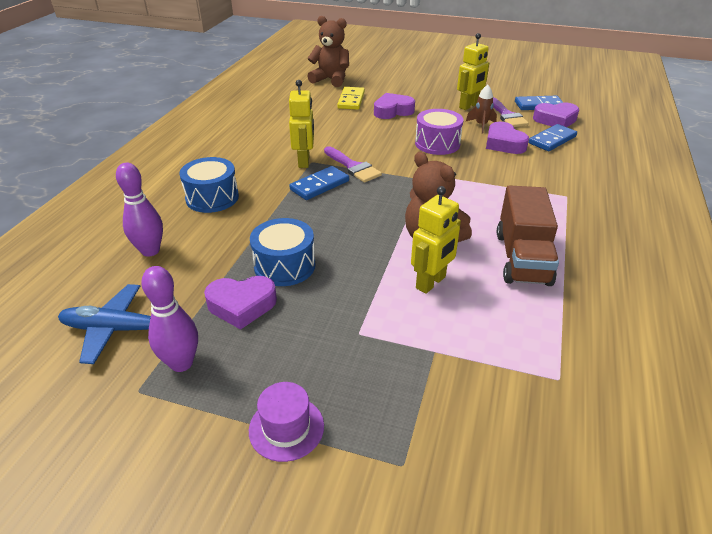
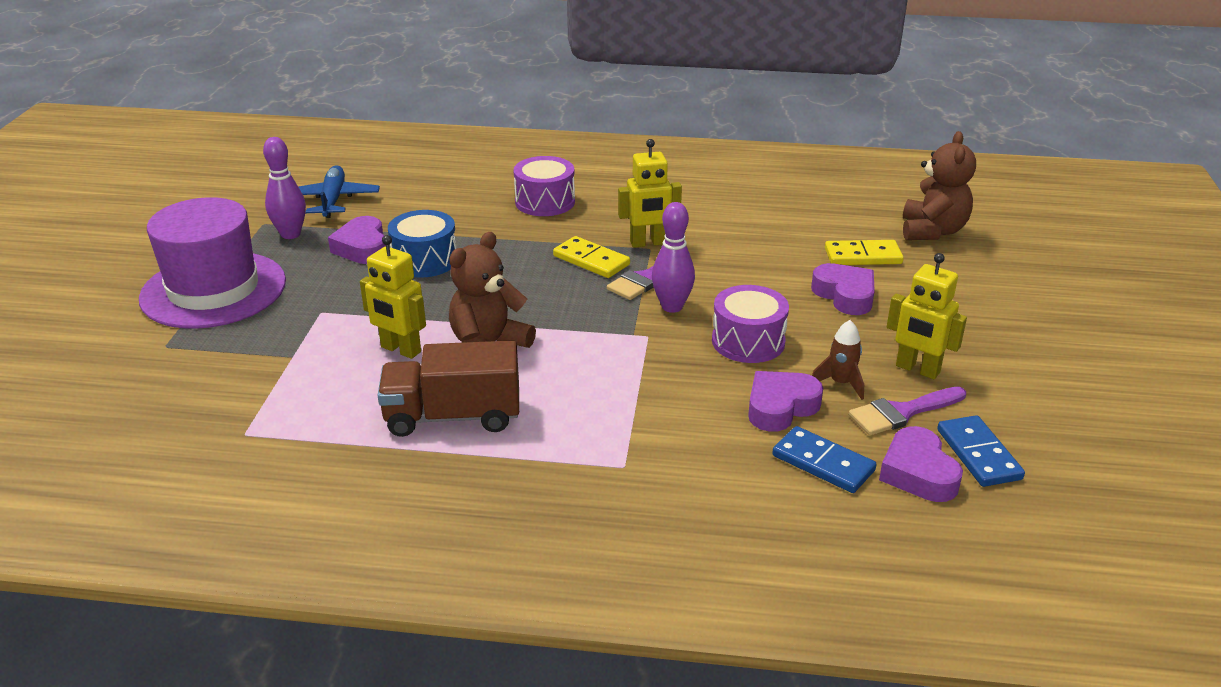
camera: 80 degrees right, 5 degrees down
(150, 251) = (443, 190): purple bowling pin -> purple bowling pin (672, 307)
(212, 198) = (545, 202): blue drum -> purple drum
(286, 428) = (213, 290): purple hat -> purple hat, size x2.27
(319, 185) = (591, 260): blue domino -> yellow domino

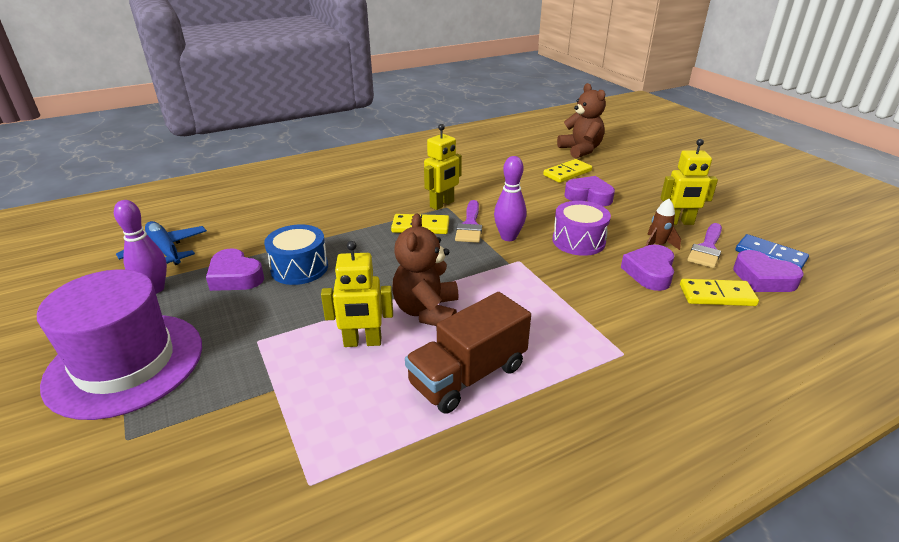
camera: 35 degrees left, 0 degrees up
(545, 202) = (341, 200): purple drum -> none
(823, 463) = (717, 295): blue domino -> yellow domino

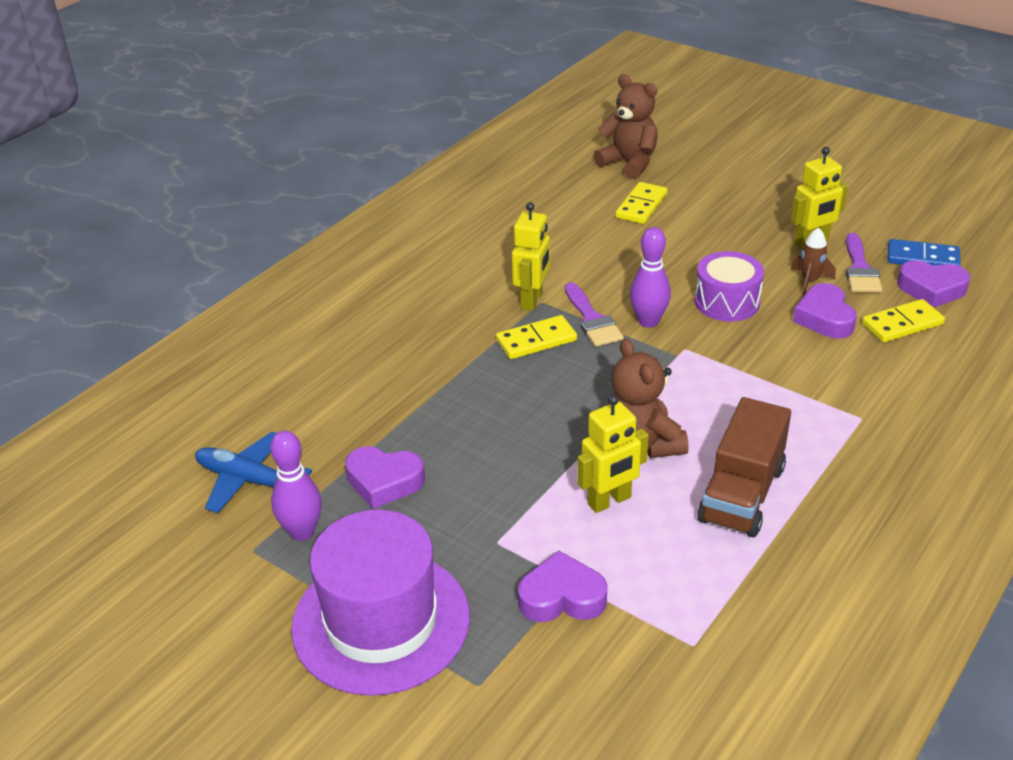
camera: 25 degrees left, 5 degrees up
(299, 268) = (449, 443): blue drum -> none
(589, 196) = (692, 235): purple heart -> purple heart (562, 597)

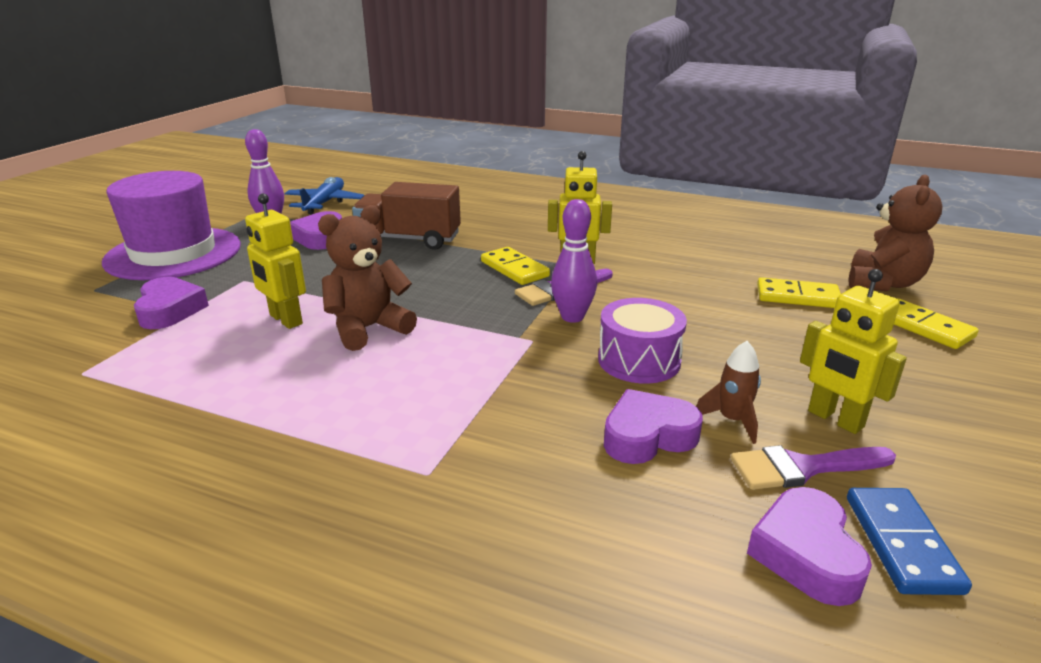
camera: 75 degrees right, 10 degrees down
(741, 494) = (285, 388): brown truck -> brown truck (409, 239)
(902, 324) = (677, 515): yellow domino -> yellow domino (923, 327)

